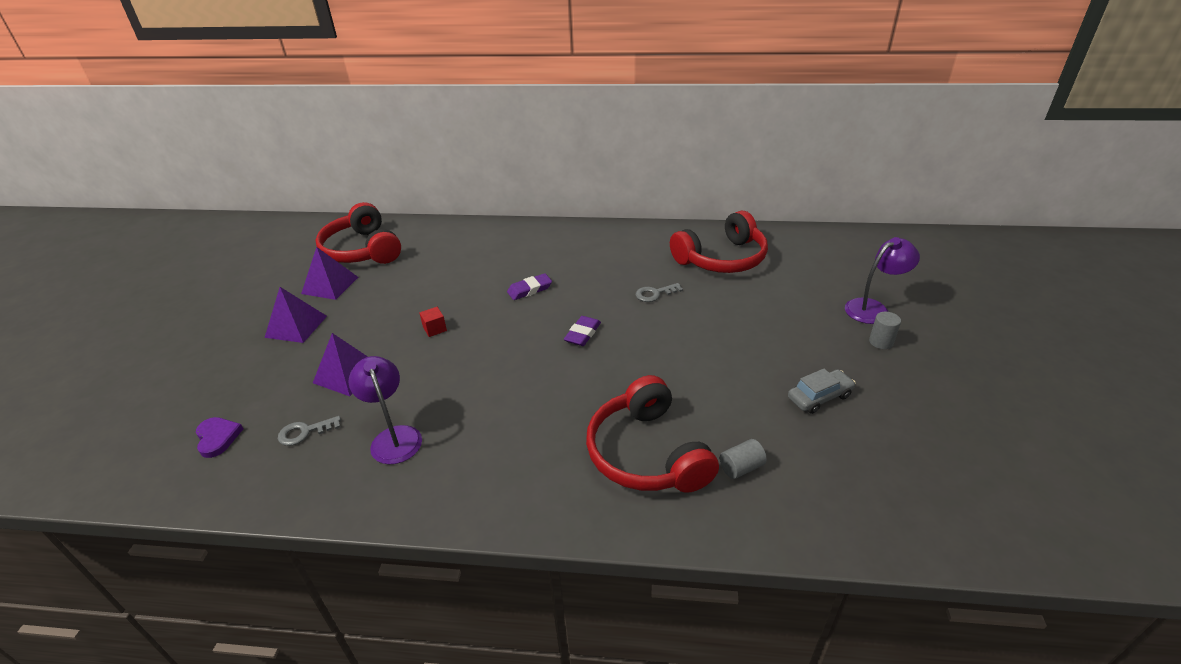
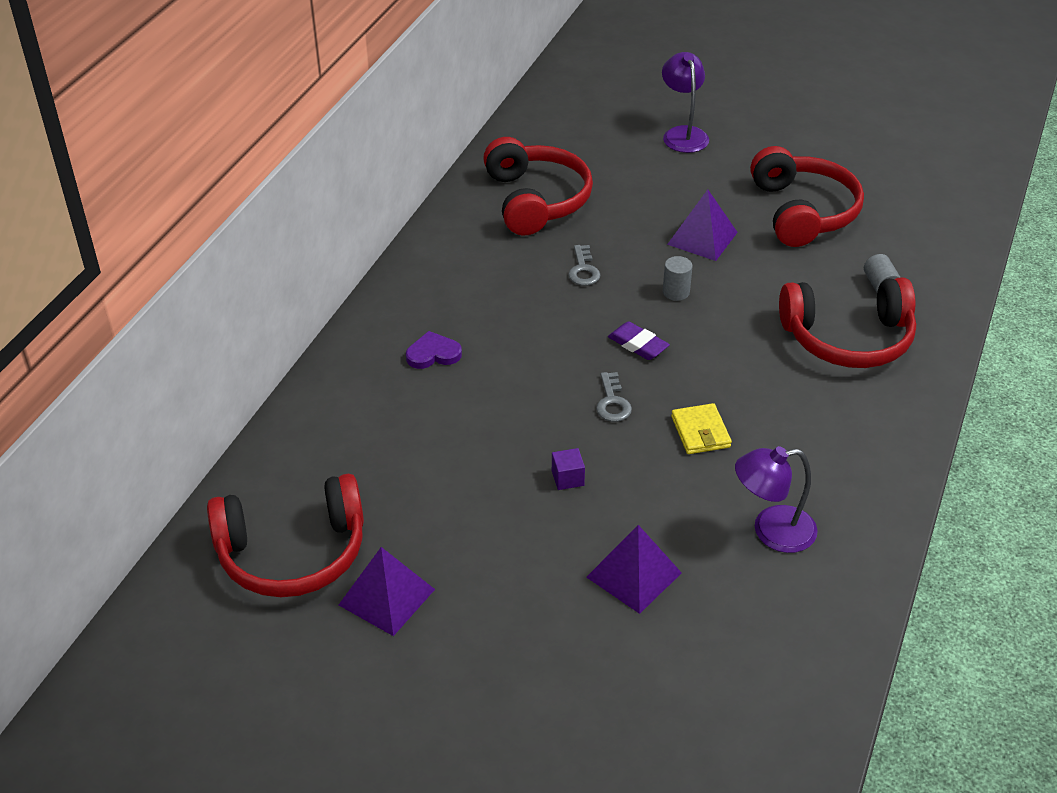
camera: 75 degrees left, 5 degrees up
(217, 438) = (722, 715): purple heart -> purple heart (433, 354)
(296, 326) = (489, 638): purple pyramid -> purple pyramid (702, 238)
(305, 432) = (738, 618): grey key -> grey key (612, 402)
(434, 329) = (567, 478): red cube -> purple cube
(495, 381) = (700, 432): none -> yellow wallet
(529, 289) = (518, 374): purple eraser -> none
(819, 397) = (803, 212): grey car -> red headphones
(881, 342) = (737, 149): grey cylinder -> grey cylinder (676, 292)

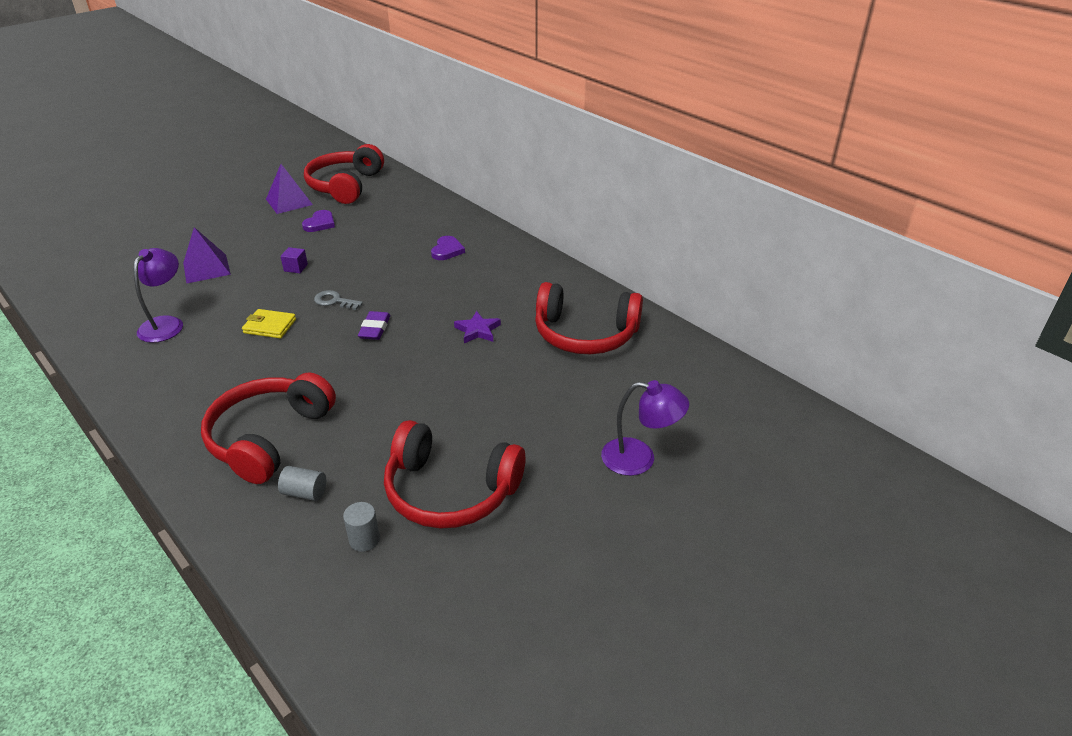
camera: 115 degrees right, 5 degrees down
(436, 517) = (320, 223): none -> purple heart
(583, 270) = (477, 330): grey key -> purple star
(638, 344) = (374, 329): purple eraser -> purple eraser turned 60 degrees counterclockwise
(676, 292) = (412, 366): grey cylinder -> grey cylinder (364, 539)
(702, 238) = (465, 406): purple pyramid -> none

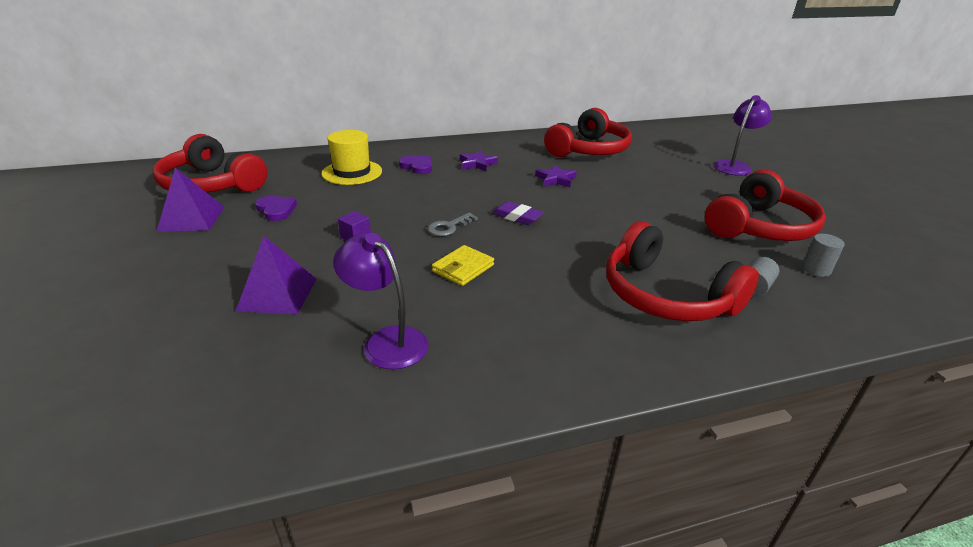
camera: 65 degrees left, 5 degrees down
(409, 227) = (352, 172): none -> yellow hat
(480, 277) = (477, 164): none -> purple star

